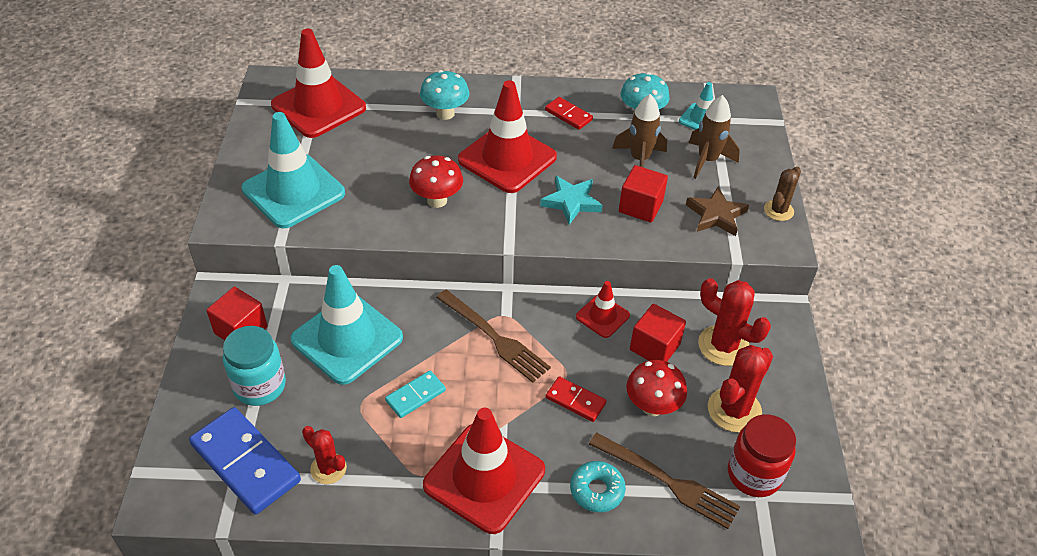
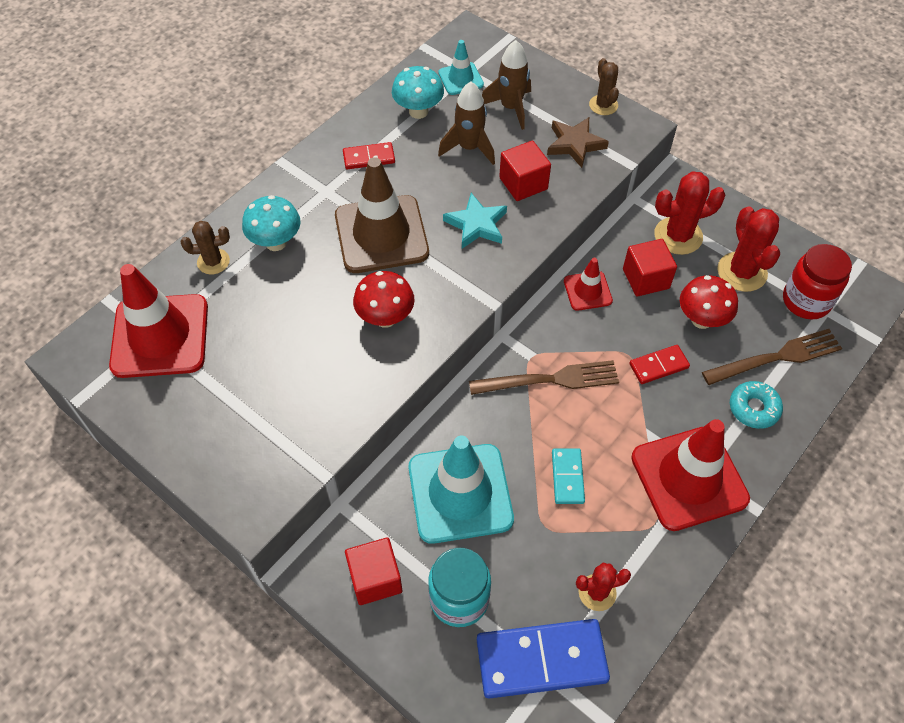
camera: 50 degrees left, 10 degrees up
(293, 191) = (264, 426): turquoise traffic cone -> none
(399, 95) = (213, 261): none -> brown cactus
(507, 158) = (381, 234): red traffic cone -> brown traffic cone

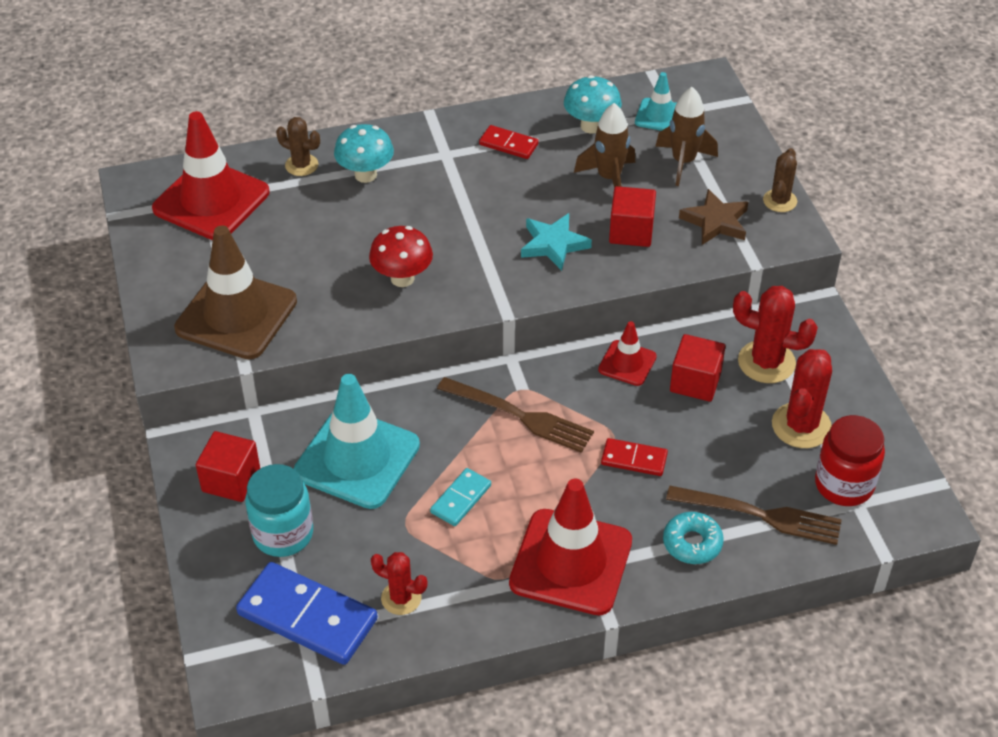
camera: 35 degrees right, 10 degrees down
(381, 234) = (461, 211): brown traffic cone -> brown traffic cone (236, 315)
(701, 319) = (716, 444): red mushroom -> none

